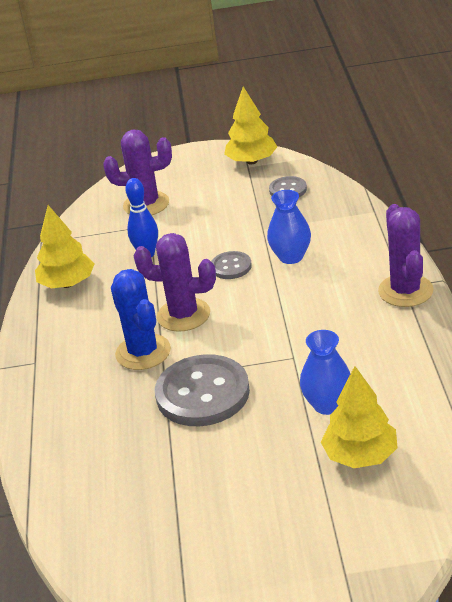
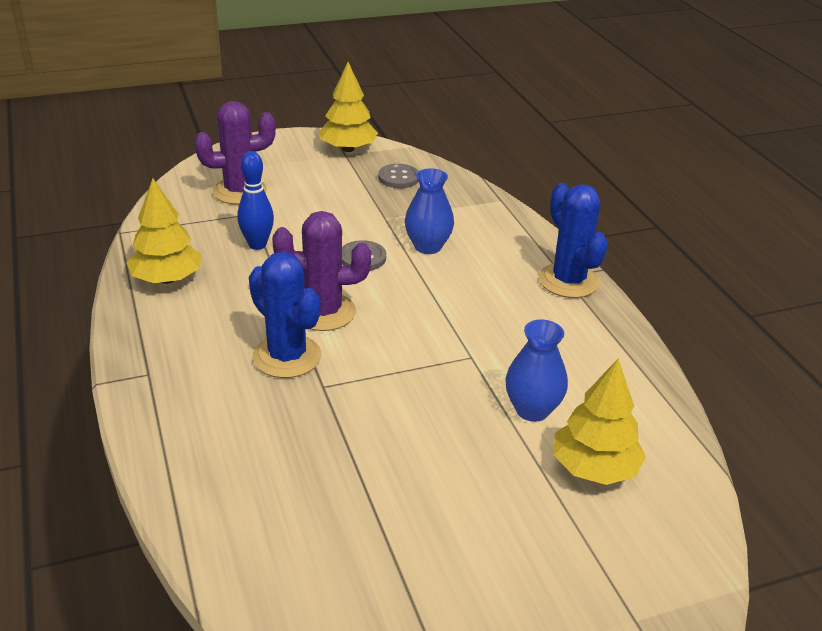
camera: 20 degrees left, 0 degrees up
(202, 393) = (377, 403): grey button -> none
(405, 291) = (568, 281): purple cactus -> blue cactus

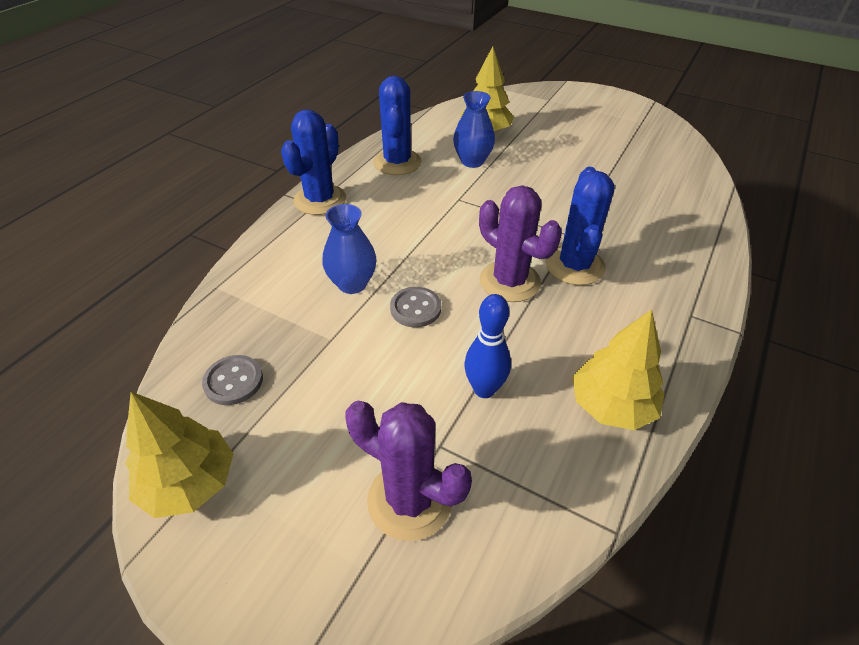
camera: 130 degrees left, 10 degrees up
(590, 356) = (397, 162): none -> blue cactus

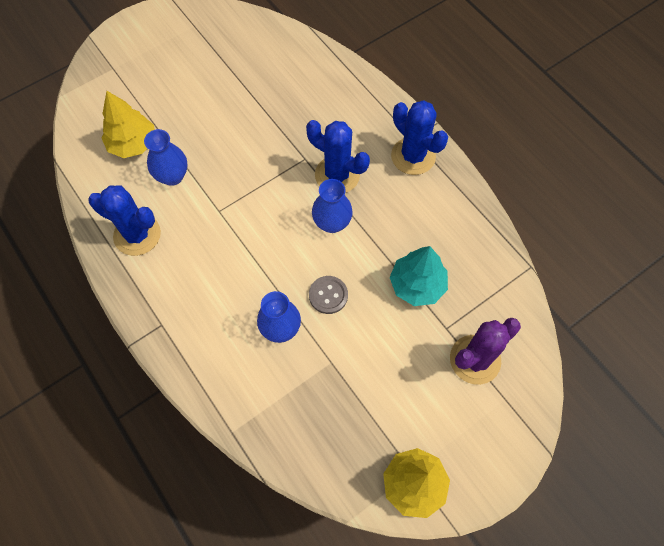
camera: 65 degrees left, 20 degrees up
(233, 381) = (341, 439): grey button -> none
(320, 200) = (157, 318): blue cactus -> blue cactus (413, 156)
(484, 389) = (417, 285): blue bowling pin -> turquoise tree
(509, 281) = (332, 223): purple cactus -> blue vase
(611, 405) = (458, 223): yellow tree -> none

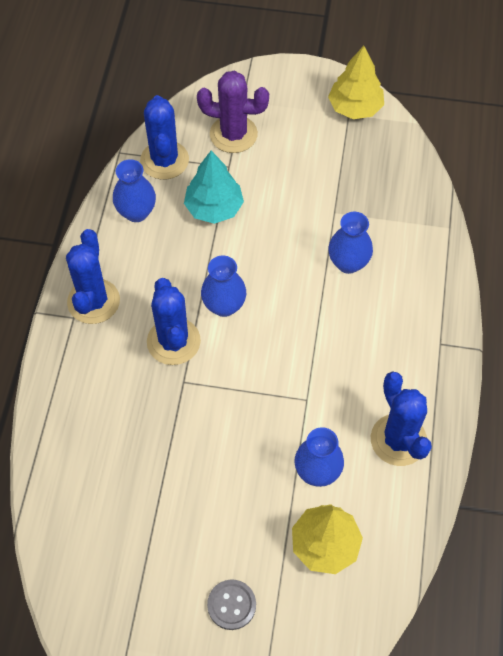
camera: 135 degrees left, 5 degrees down
(328, 295) = (287, 256): grey button -> grey button (231, 605)
(462, 234) = (136, 212): none -> blue vase
(494, 289) = (164, 160): none -> blue cactus

